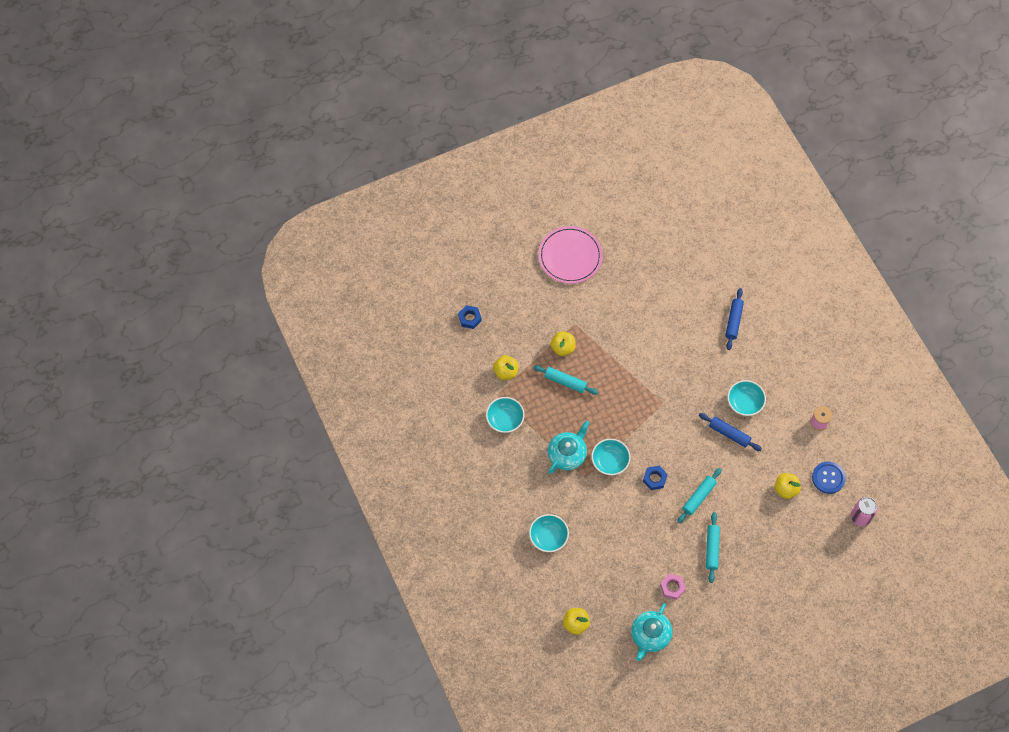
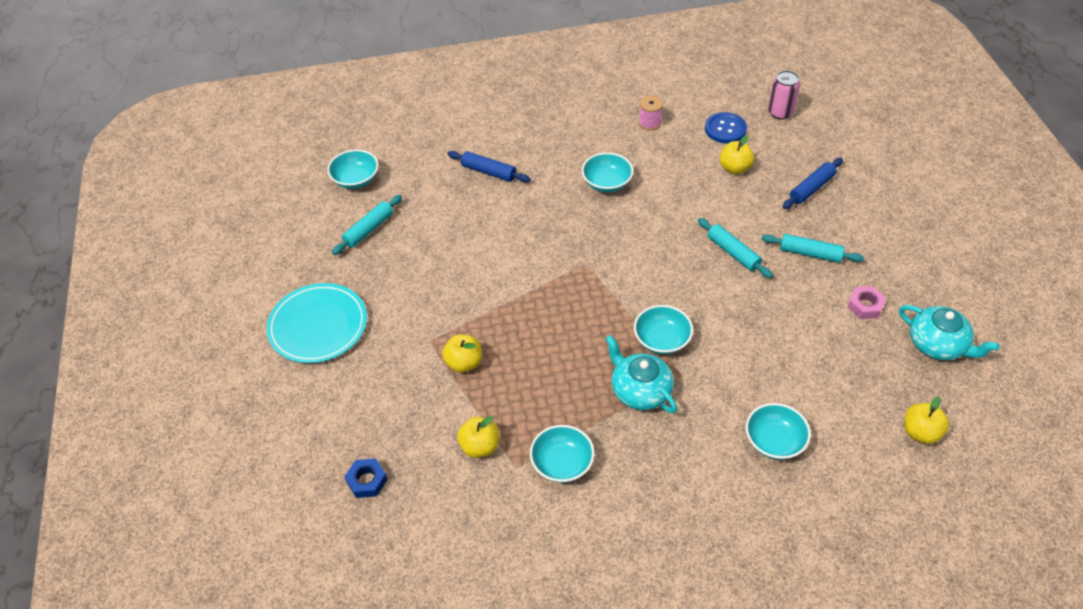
camera: 75 degrees left, 15 degrees down
(565, 382) = (520, 370): turquoise rolling pin -> turquoise rolling pin (369, 229)
(570, 256) = (318, 326): pink plate -> turquoise plate
(654, 479) = (698, 294): blue nut -> none
(701, 237) = (356, 179): none -> turquoise bowl
(729, 434) = (647, 206): blue rolling pin -> blue rolling pin (811, 188)

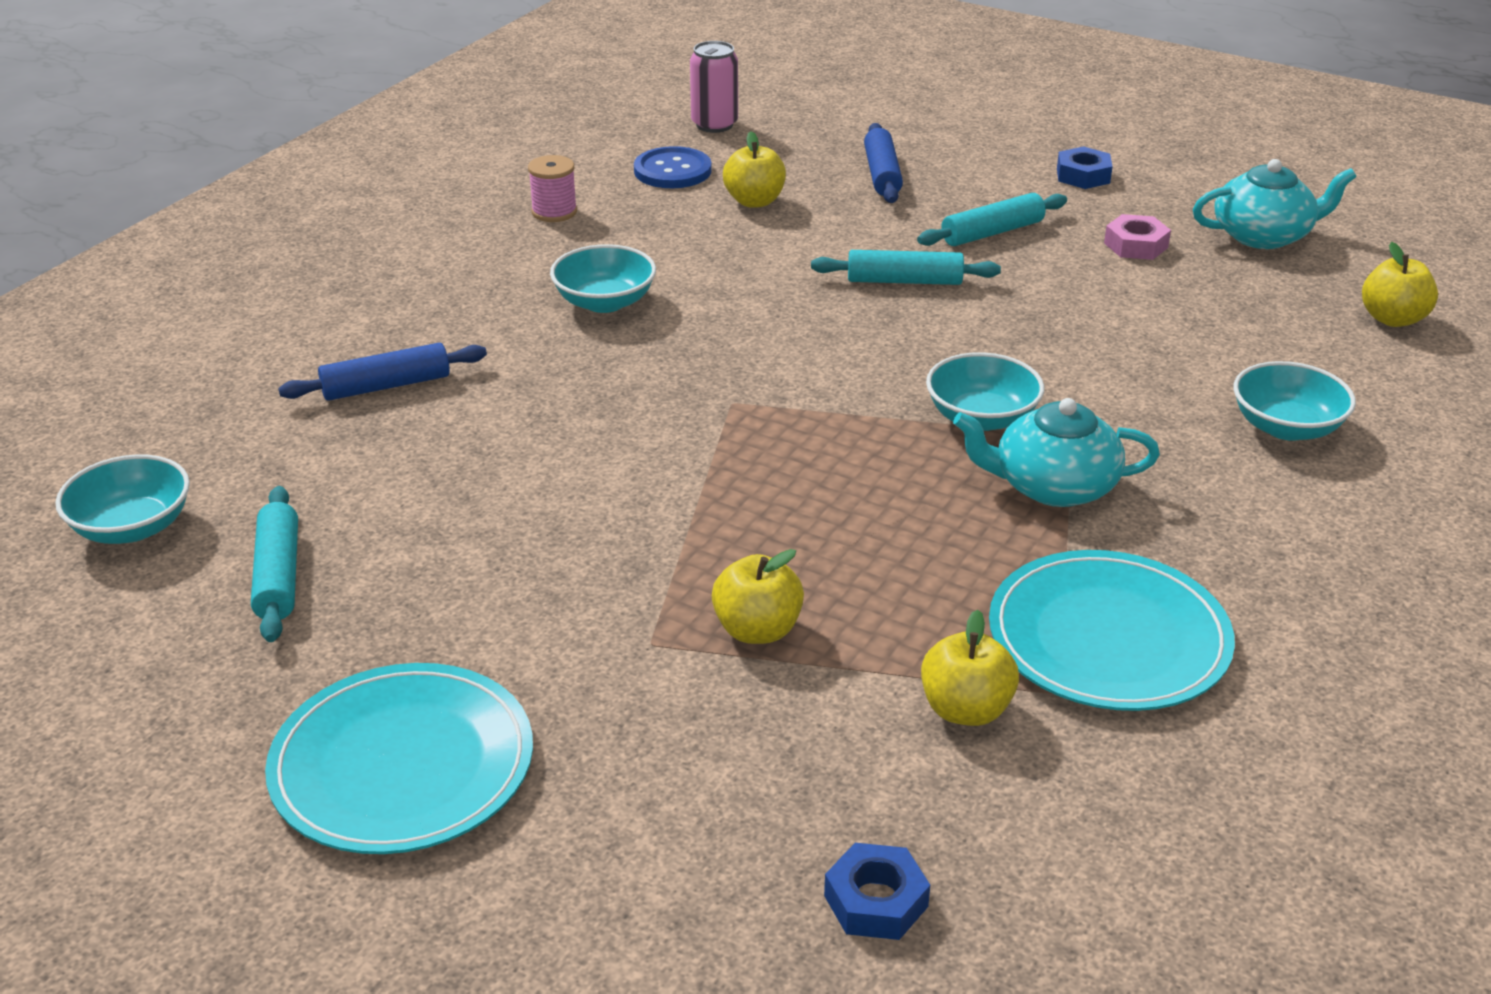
camera: 50 degrees left, 15 degrees down
(562, 463) = (1108, 638): turquoise bowl -> turquoise plate
(905, 250) = (1083, 176): none -> blue nut

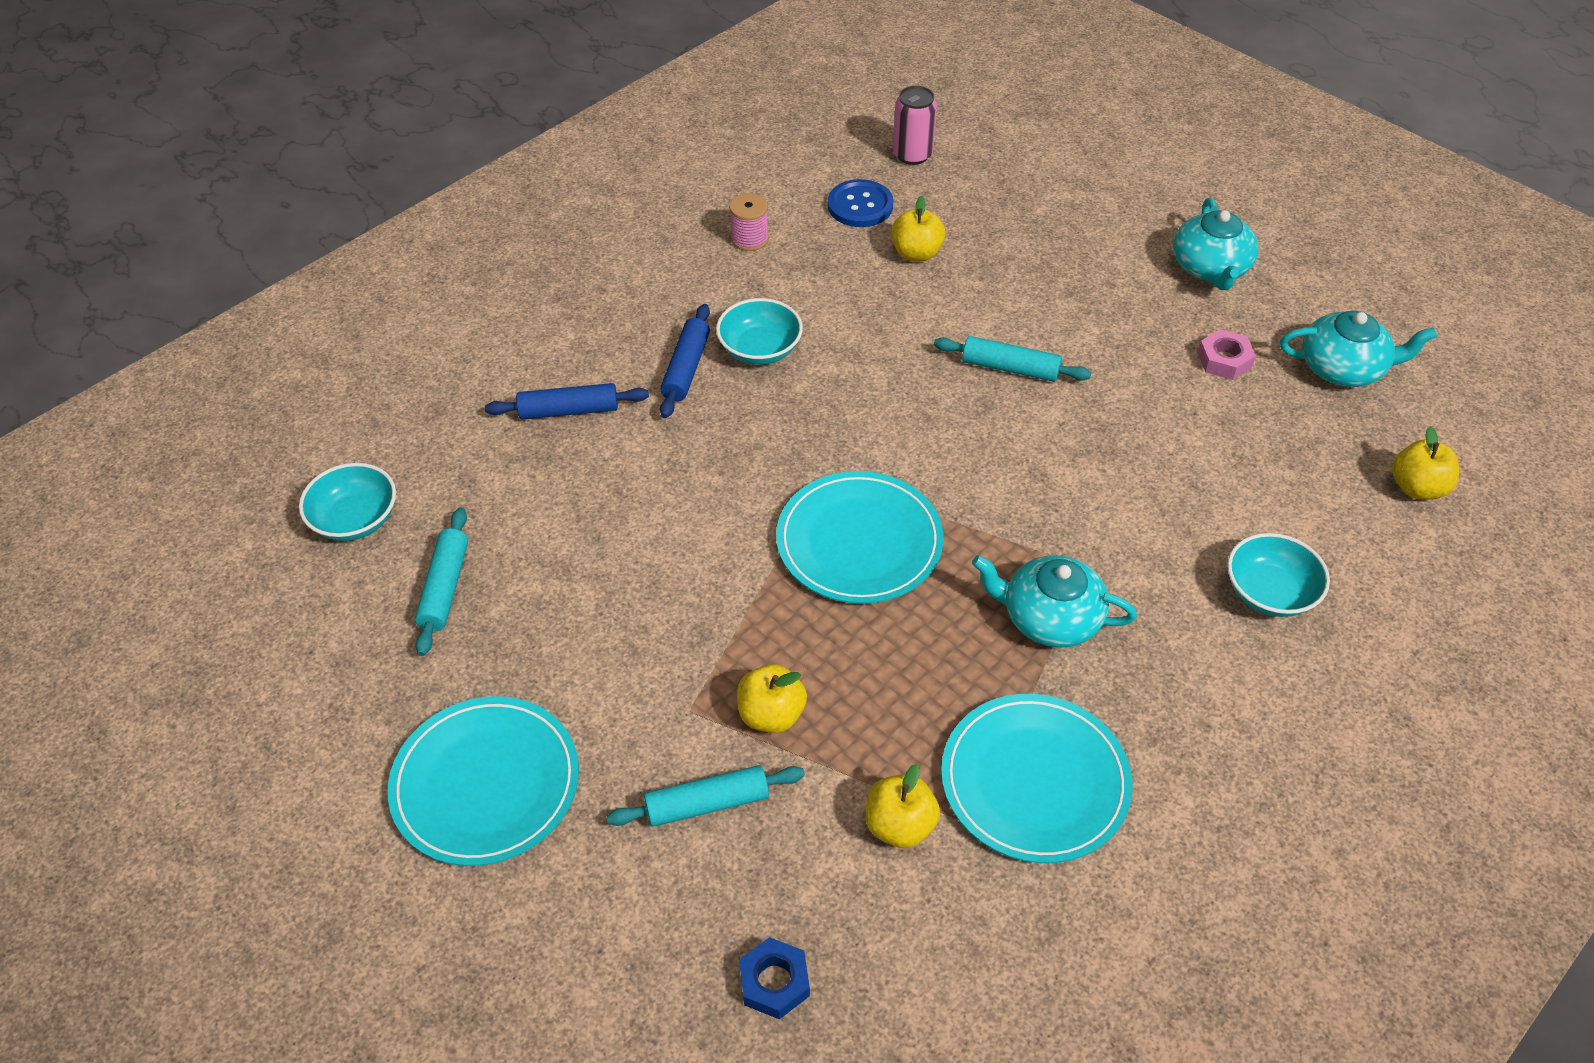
camera: 15 degrees right, 15 degrees up
(797, 453) = (859, 542): none -> turquoise plate
(882, 174) = (1035, 238): blue rolling pin -> blue rolling pin (686, 368)
(981, 417) = (1019, 533): turquoise bowl -> none
(992, 232) = (1105, 324): turquoise rolling pin -> turquoise rolling pin (707, 803)
(1083, 176) = (1210, 268): blue nut -> turquoise teapot

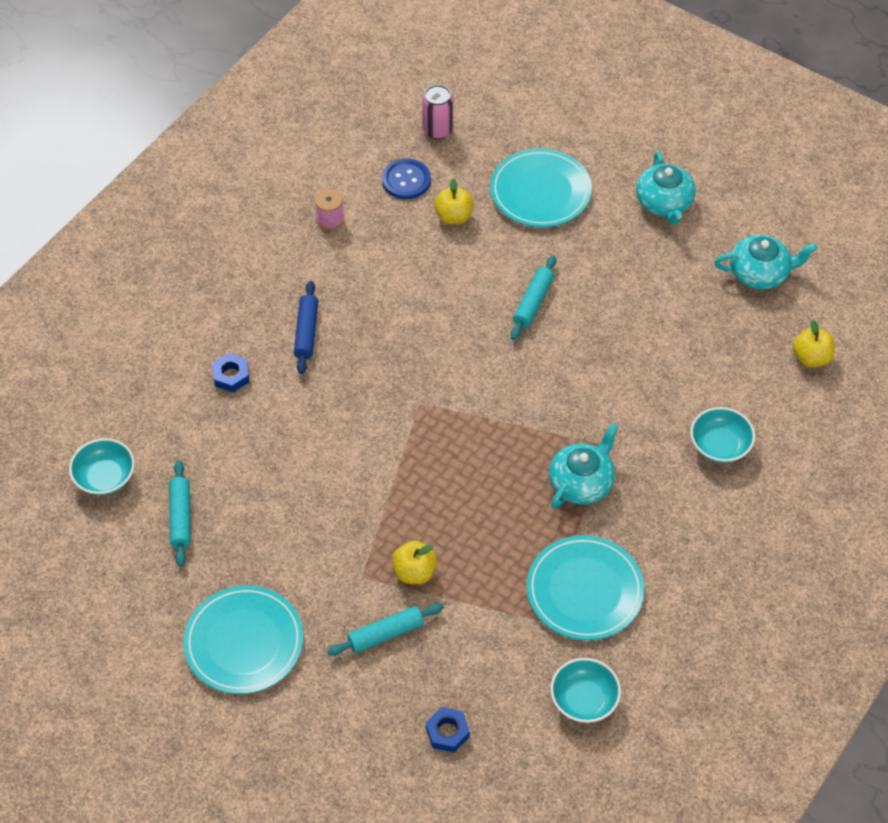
camera: 10 degrees left, 5 degrees up
(568, 410) = (231, 376): blue rolling pin -> blue nut
(760, 349) = (355, 310): turquoise bowl -> turquoise bowl (584, 700)
(859, 542) = (450, 447): turquoise plate -> turquoise plate (540, 191)
(900, 825) = (506, 630): yellow apple -> none
(1010, 368) = (533, 302): turquoise rolling pin -> turquoise rolling pin turned 75 degrees counterclockwise
(1050, 617) = (581, 482): turquoise teapot -> turquoise teapot turned 120 degrees clockwise
(1224, 360) = (679, 277): pink nut -> none

